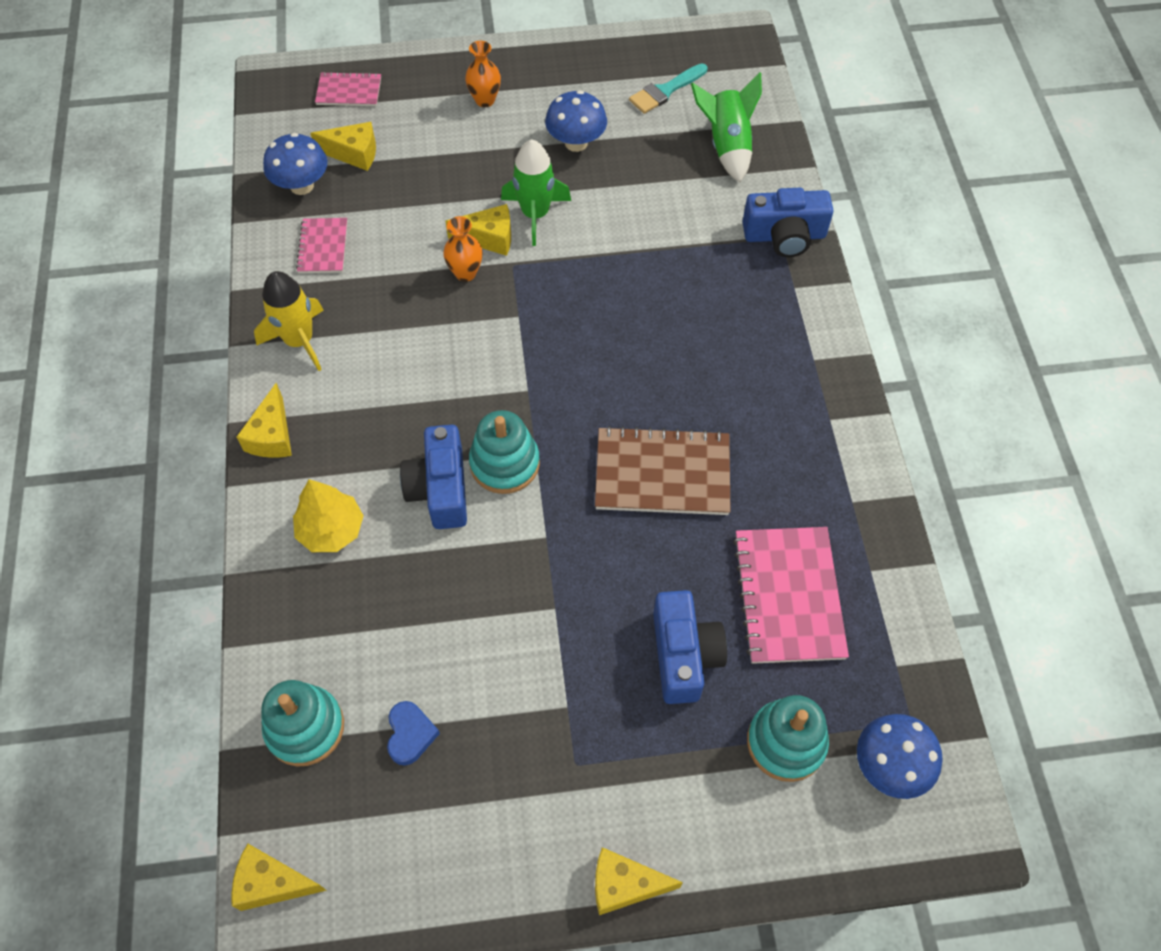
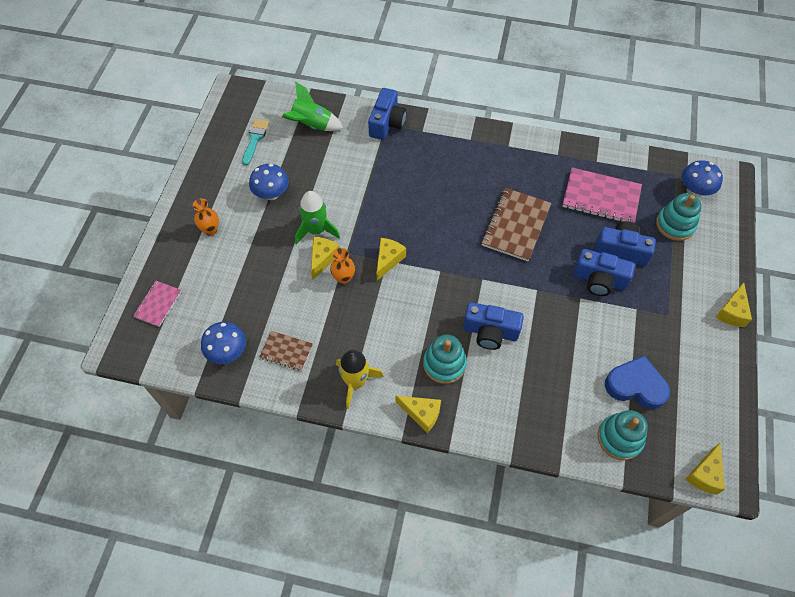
camera: 70 degrees left, 0 degrees up
(323, 247) = (286, 351): pink notebook -> brown notebook
(331, 530) = (499, 395): yellow tree -> none
(354, 153) = (216, 314): yellow cheese -> yellow cheese (388, 260)
(410, 734) = (635, 386): blue heart -> blue heart, size x1.79
(504, 463) = (484, 295): turquoise stacking toy -> turquoise stacking toy (444, 364)
(603, 631) = (599, 280): none -> blue camera
(665, 91) = (255, 139): turquoise brush -> turquoise brush turned 150 degrees counterclockwise

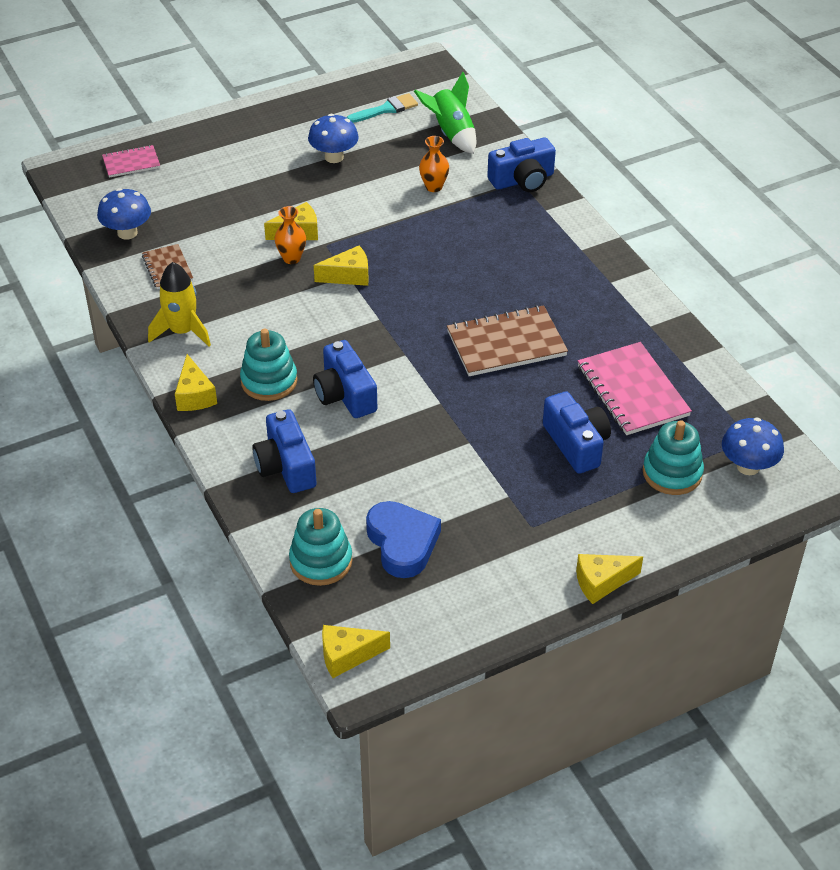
camera: 50 degrees right, 15 degrees down
(210, 230) = (246, 145): orange vase -> orange vase (433, 187)
(316, 230) = (326, 209): green rocket -> none
(599, 280) = (512, 446): blue camera -> blue camera (286, 466)

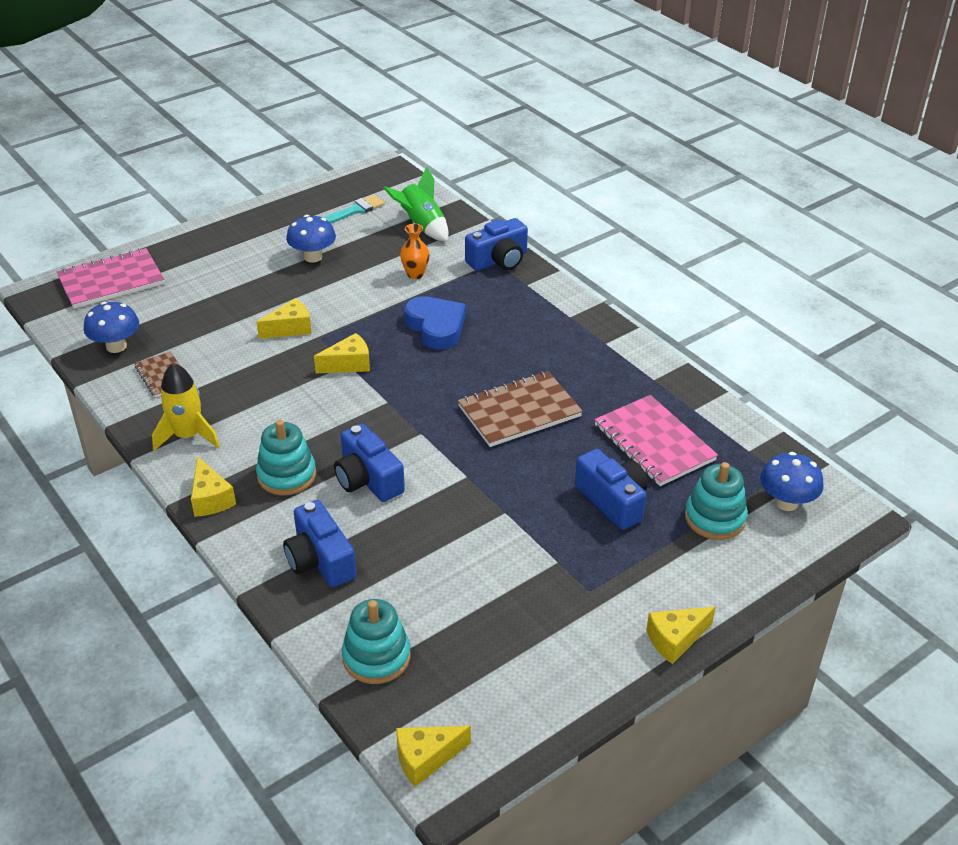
camera: 10 degrees left, 5 degrees down
(131, 163) = (111, 281): pink notebook -> pink notebook, size x1.77
(291, 258) = (288, 353): orange vase -> none
(402, 543) = (459, 625): blue heart -> blue heart (436, 327)

